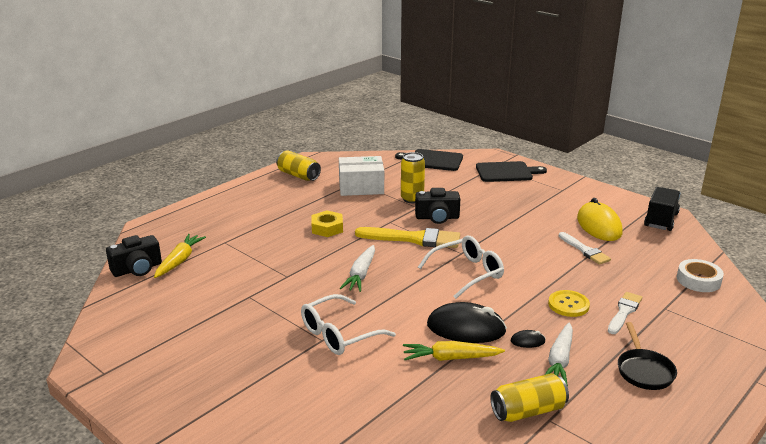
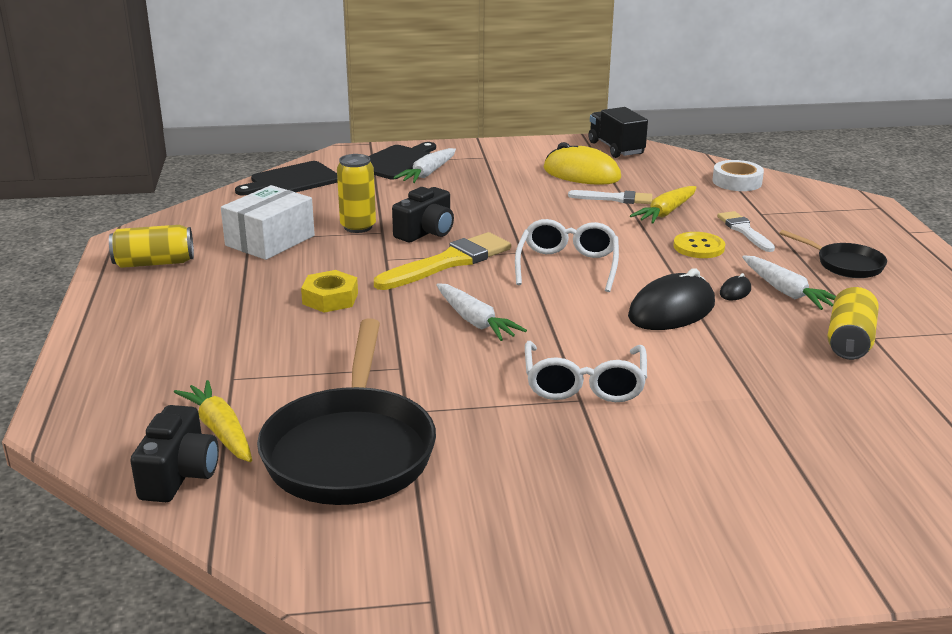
camera: 50 degrees left, 0 degrees up
(199, 298) = (351, 450): none -> black pan
(450, 358) = (715, 341): yellow carrot -> yellow carrot (666, 212)
(508, 186) = (428, 173): none -> white carrot

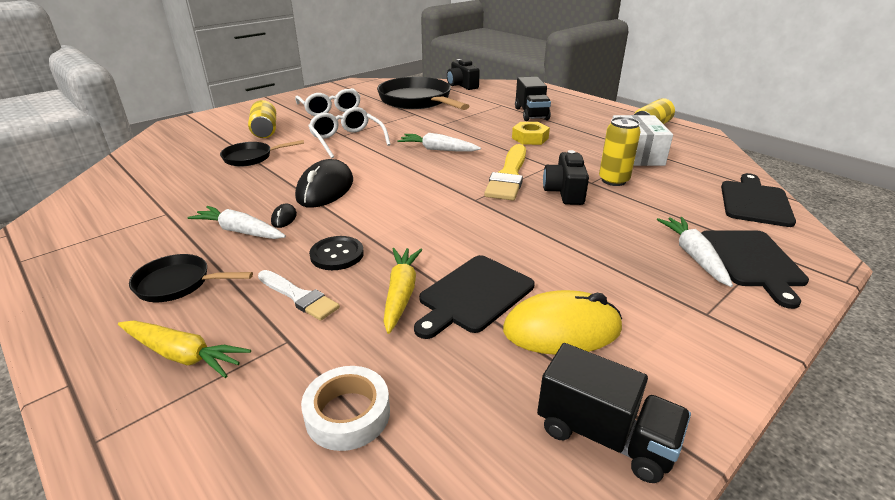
camera: 145 degrees right, 5 degrees up
(220, 431) = (472, 94): yellow carrot -> yellow carrot (183, 355)
(234, 340) = (531, 114): none -> black truck
(567, 266) = (428, 199): white glasses -> white glasses (330, 109)
(615, 198) = (473, 295): white brush -> black cutting board
(698, 247) = (337, 255): yellow button -> black button
(754, 397) = (251, 158): none -> black pan
(849, 341) = (187, 205): yellow can -> yellow can (265, 130)

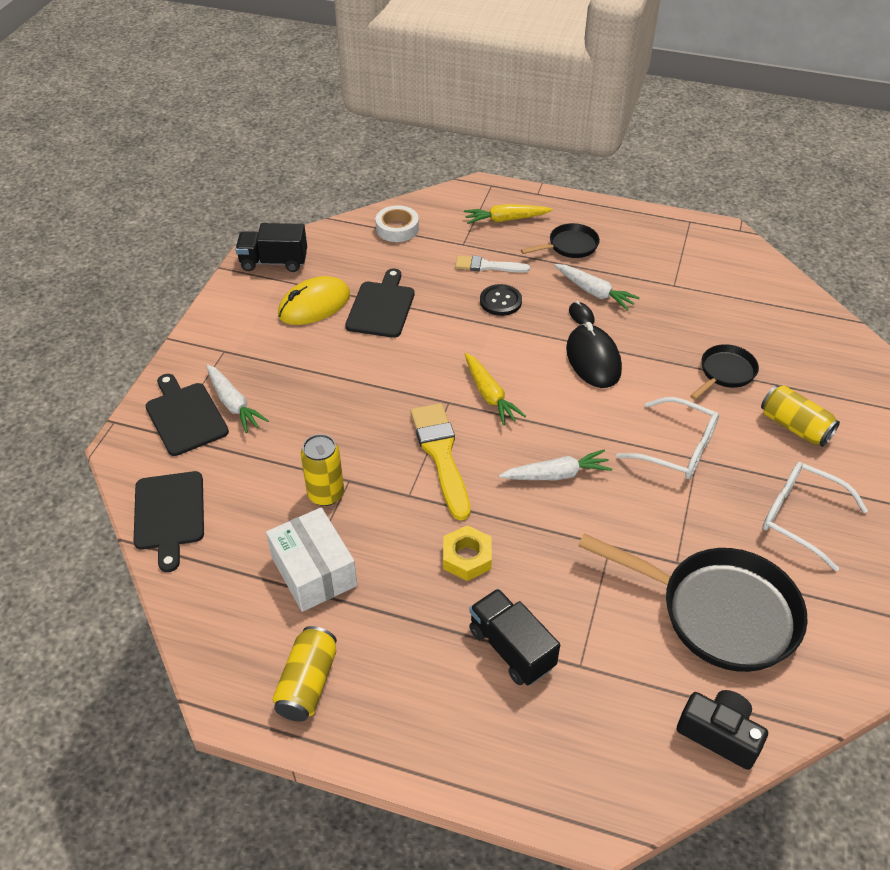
camera: 150 degrees right, 15 degrees up
(240, 231) = (594, 292): white carrot -> white carrot turned 45 degrees clockwise
(401, 293) = (428, 291): yellow carrot -> yellow carrot (489, 395)
(564, 192) = (370, 449): black camera -> none

